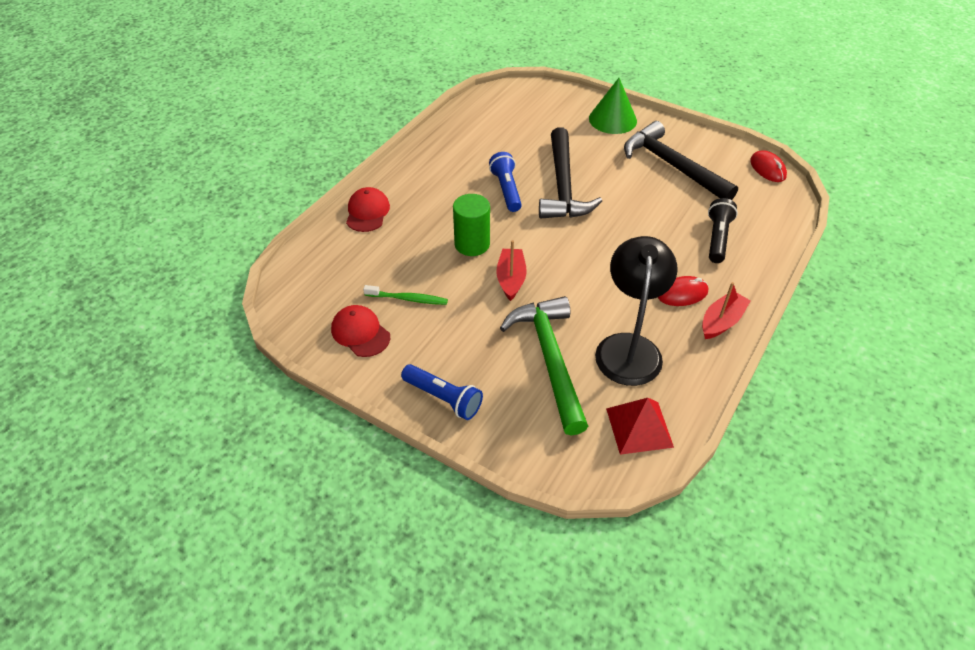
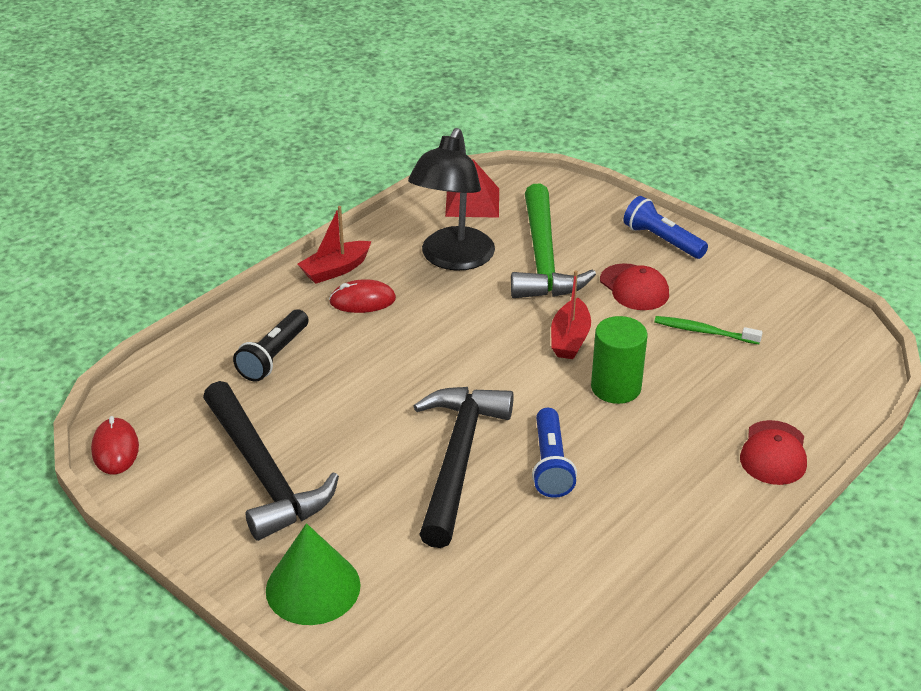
camera: 170 degrees left, 10 degrees down
(360, 333) = (759, 304): red cap -> red cap (634, 287)

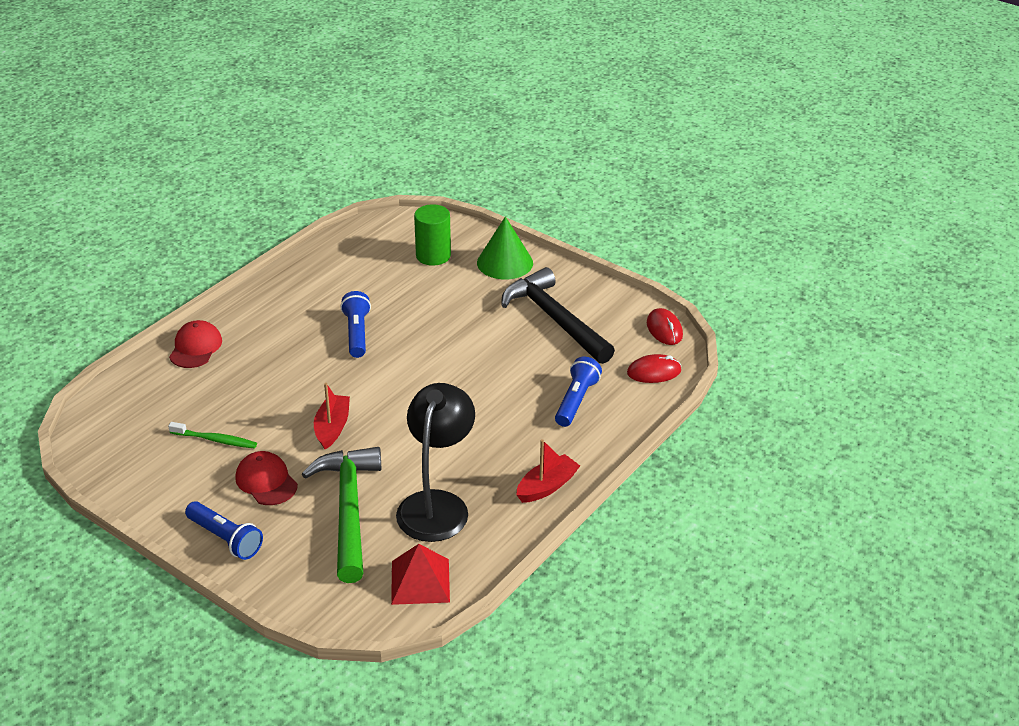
camera: 175 degrees right, 0 degrees up
(273, 356) = (576, 401): black flashlight -> blue flashlight
(362, 300) = (514, 455): red mouse -> red mouse (654, 372)
(457, 460) = (422, 333): black hammer -> none
(616, 387) = (301, 389): green cylinder -> green cylinder (433, 256)

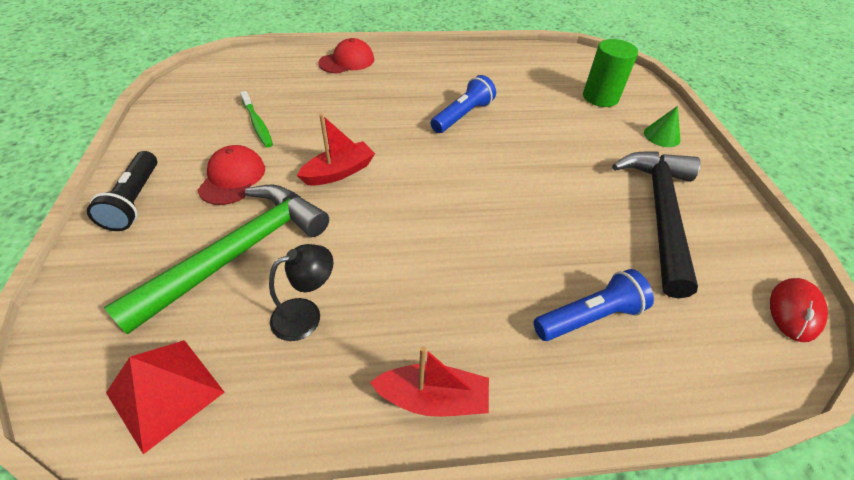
camera: 45 degrees right, 10 degrees up
(225, 539) = (135, 200): blue flashlight -> black flashlight
(437, 504) = (306, 315): black lamp -> black lamp, size x0.51
(505, 262) = (661, 136): green cone -> green cone, size x0.57
(654, 372) = (730, 356): red mouse -> none

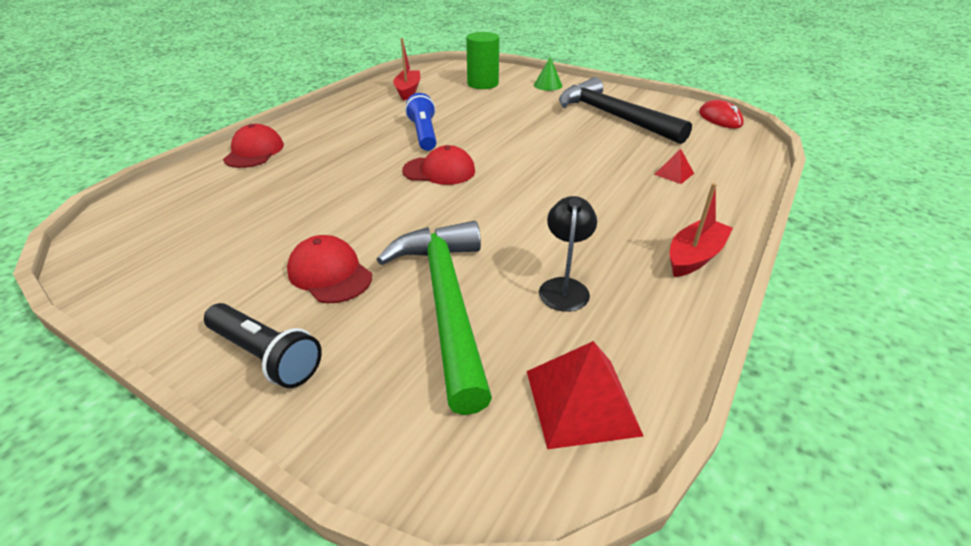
camera: 50 degrees left, 10 degrees down
(257, 124) = (265, 232): green toothbrush -> none
(339, 172) = (410, 211): red boat -> red boat (408, 91)
(413, 155) = (439, 171): none -> red cap
(589, 317) = (674, 174): blue flashlight -> red pyramid

